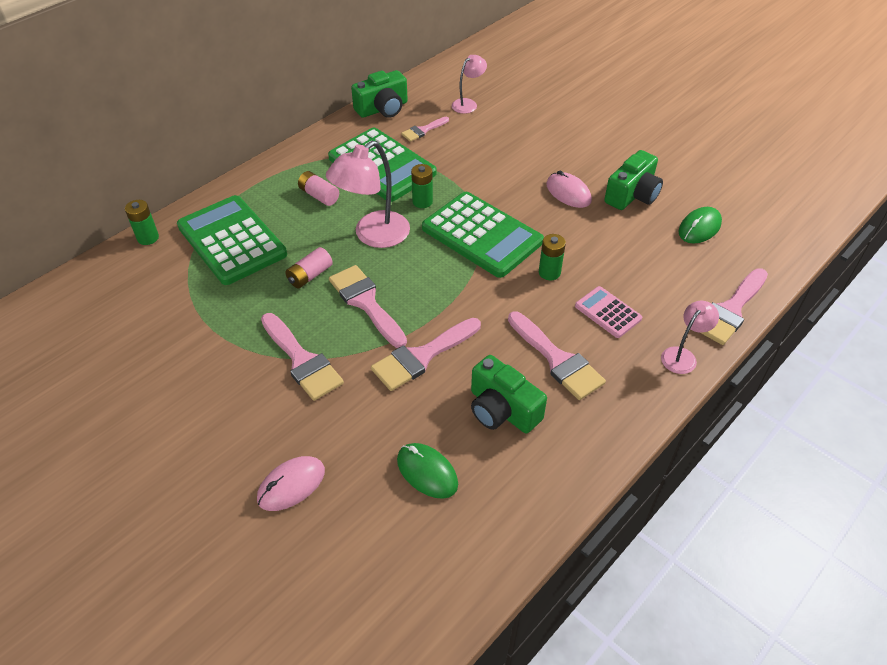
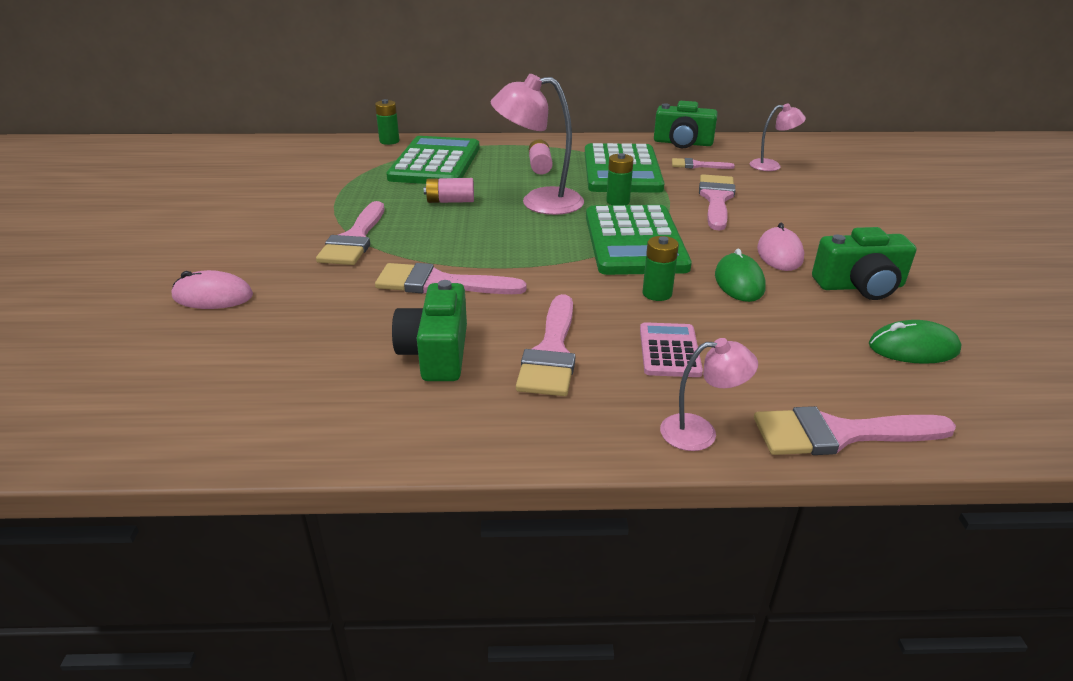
camera: 45 degrees right, 15 degrees down
(366, 302) = (460, 233): pink brush -> pink brush (716, 199)
(427, 472) = (303, 350): green mouse -> green mouse (739, 282)

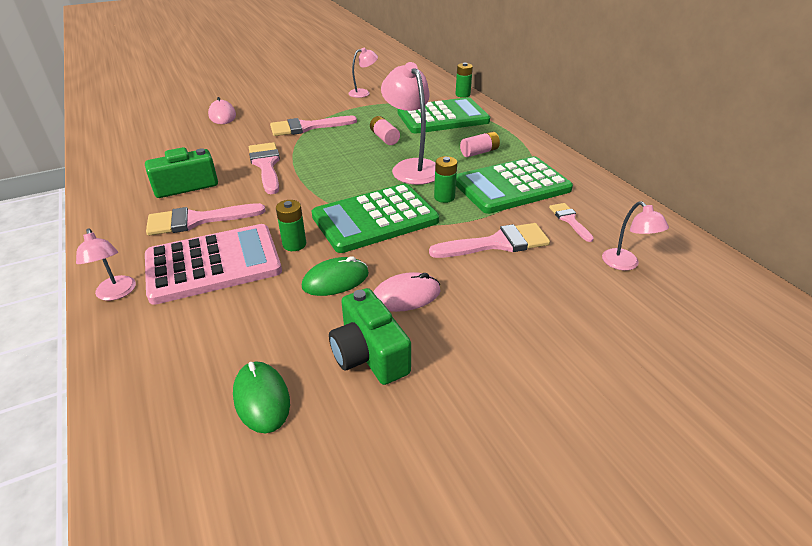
camera: 65 degrees right, 5 degrees up
(296, 187) = (363, 93): none -> pink lamp
(669, 351) = (213, 264): pink calculator -> pink calculator, size x2.00
(683, 143) = (619, 203): green camera -> none
(839, 434) = (120, 359): pink brush -> none

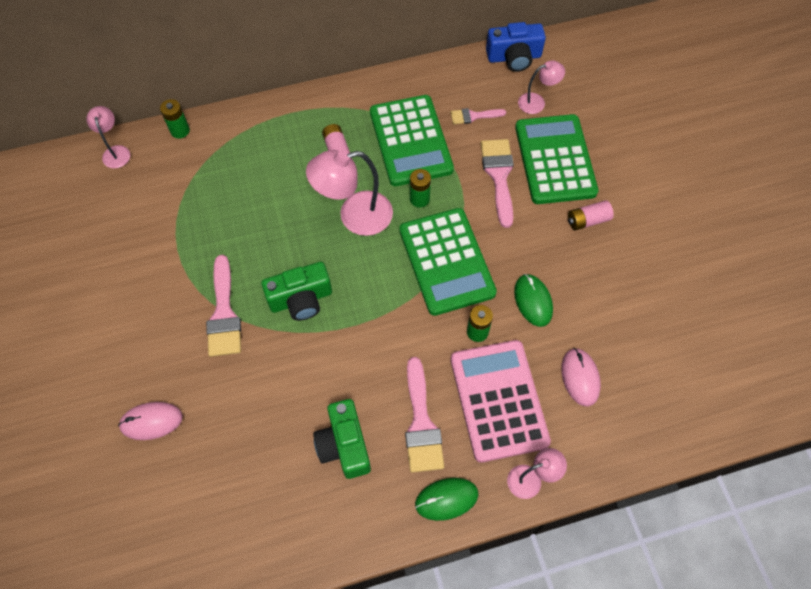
camera: 80 degrees left, 25 degrees up
(261, 399) = (654, 354): green mouse -> green mouse (446, 499)
(266, 165) = (315, 360): pink brush -> none
(363, 93) = (132, 240): pink lamp -> pink lamp (116, 152)
(369, 354) = (617, 285): green camera -> green camera (301, 299)
(384, 138) = (279, 232): pink battery -> pink battery (588, 220)
(406, 296) = (558, 253): pink mouse -> pink mouse (580, 377)
(442, 117) = (240, 165): green calculator -> green calculator (555, 160)
(680, 241) = (514, 57): none -> blue camera

